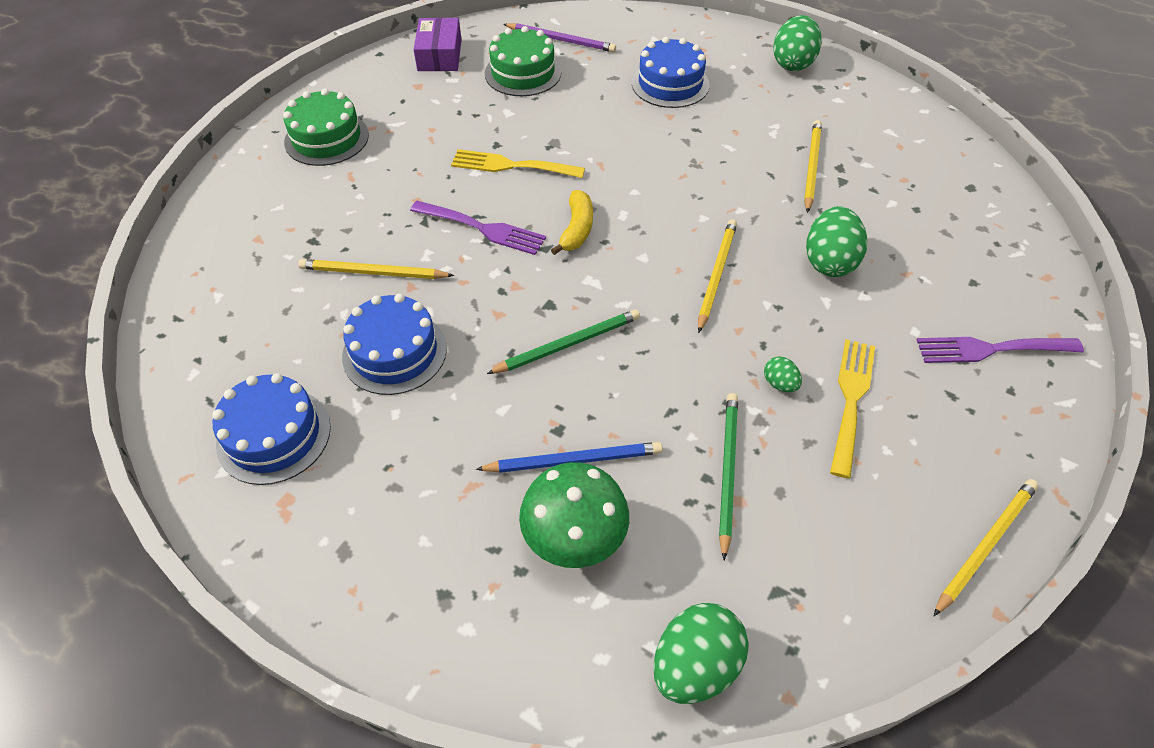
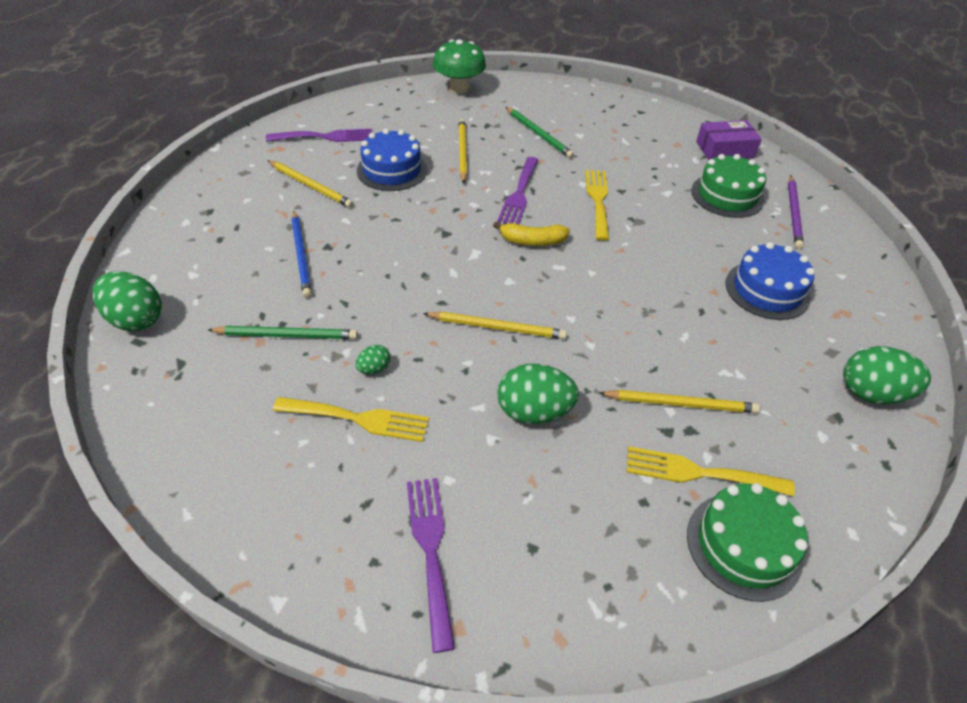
camera: 80 degrees right, 5 degrees down
(274, 435) = (325, 137): blue cake -> purple fork
(326, 138) = (593, 114): green cake -> green cake (743, 545)
(568, 344) = (406, 245): green pencil -> green pencil (538, 134)
(574, 538) = (239, 260): green mushroom -> green mushroom (459, 88)
(883, 172) = (699, 473): none -> yellow fork
(985, 545) = (196, 508): yellow pencil -> yellow pencil (311, 186)

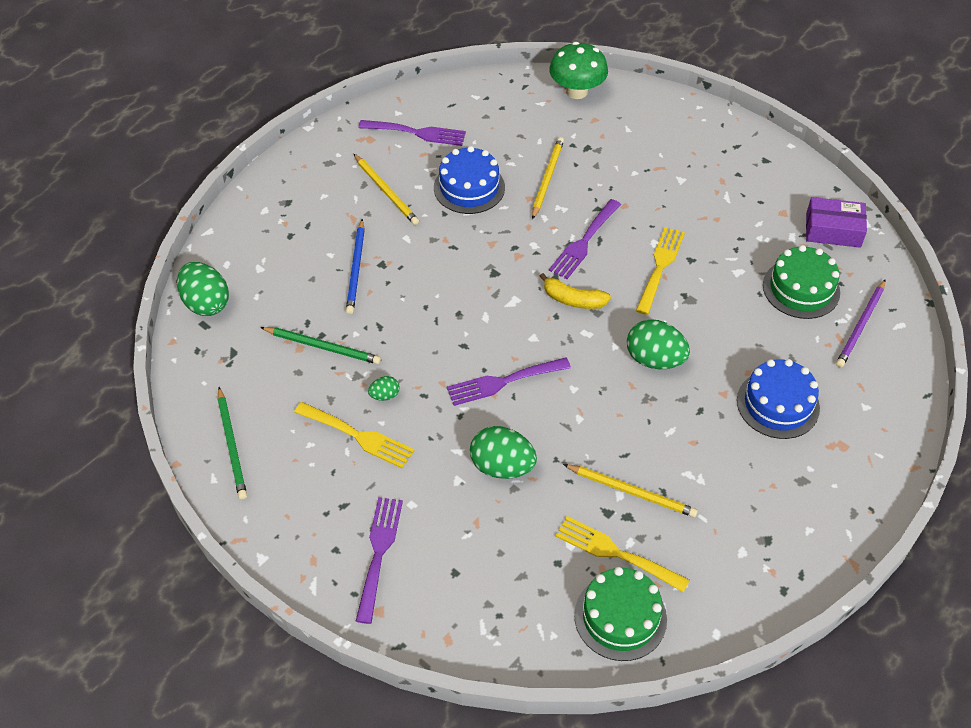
camera: 20 degrees right, 5 degrees up
(497, 327) = (503, 382): yellow pencil -> purple fork
(538, 134) = (637, 170): green pencil -> green pencil (232, 445)
(871, 393) = (813, 527): green egg -> green egg (654, 359)

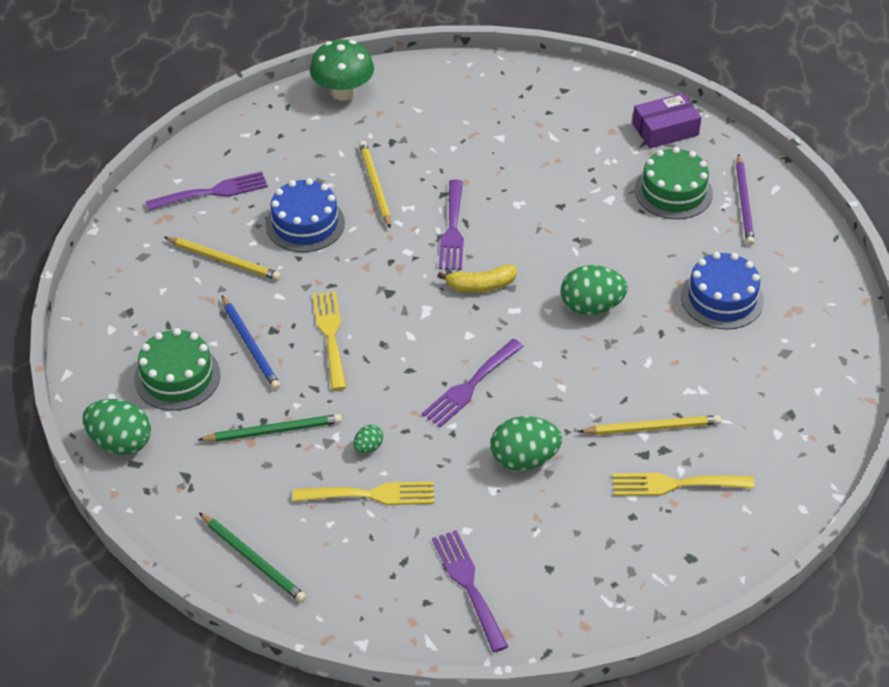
camera: 30 degrees left, 5 degrees down
(620, 617) = (716, 534): green cake -> green cake (177, 377)
(660, 266) = (538, 223): yellow fork -> yellow fork (330, 335)

